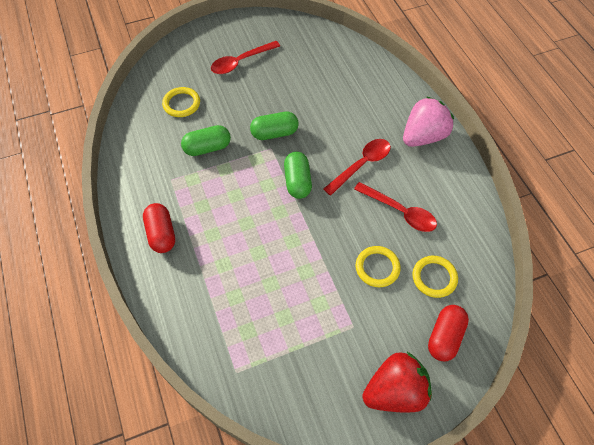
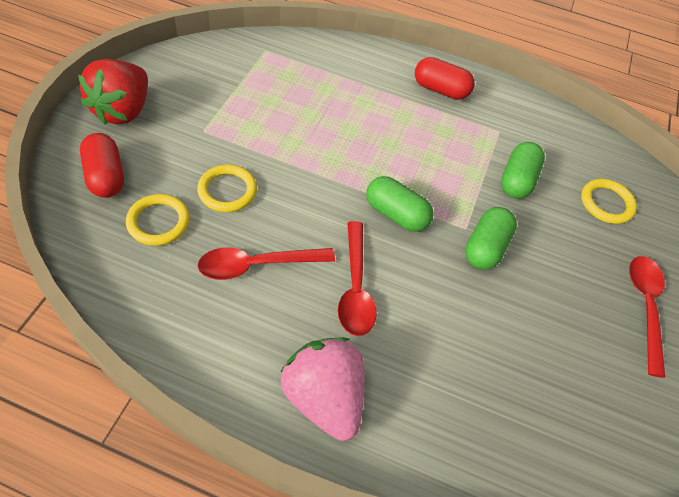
camera: 125 degrees right, 5 degrees down
(423, 136) = (323, 398): pink strawberry -> pink strawberry turned 150 degrees clockwise

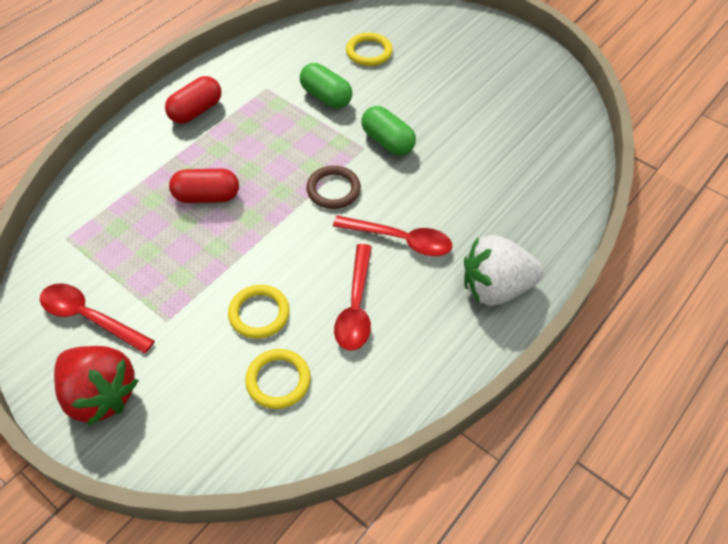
camera: 65 degrees left, 0 degrees up
(106, 176) = (197, 423): red capsule -> red capsule (207, 196)
(323, 398) = (495, 288): pink strawberry -> white strawberry
(396, 214) = (333, 190): green capsule -> brown ring
(645, 307) = (466, 70): red spoon -> red spoon (89, 317)

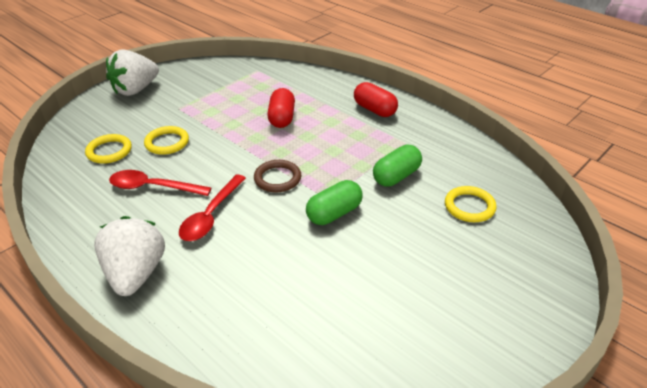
camera: 95 degrees right, 15 degrees down
(89, 317) = (192, 82): red spoon -> none
(100, 395) = (135, 90): red strawberry -> white strawberry

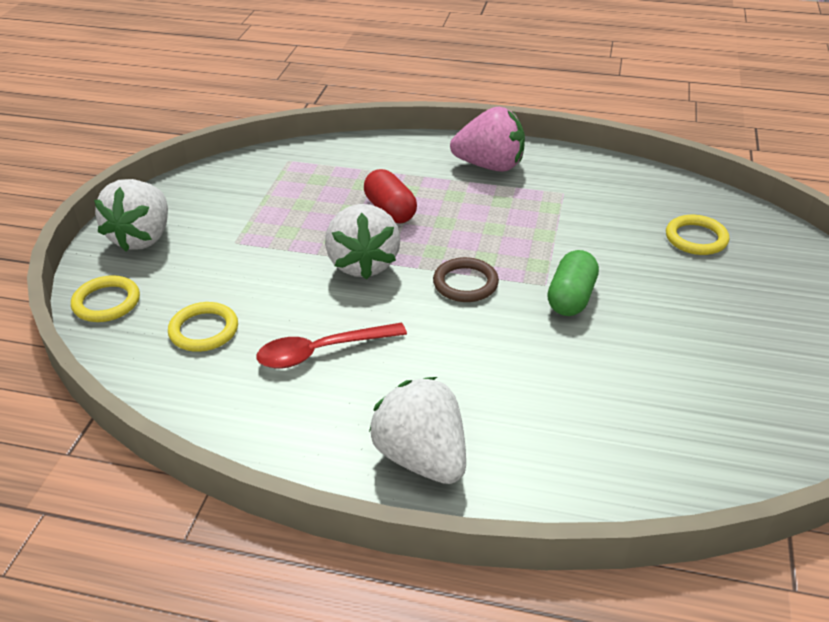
camera: 30 degrees left, 0 degrees up
(167, 143) = (274, 291): yellow ring -> yellow ring (106, 302)
(211, 216) = (435, 356): red spoon -> none
(231, 145) = (363, 264): none -> white strawberry
(374, 110) = (490, 166): red capsule -> pink strawberry
(396, 176) = (592, 233): green capsule -> none

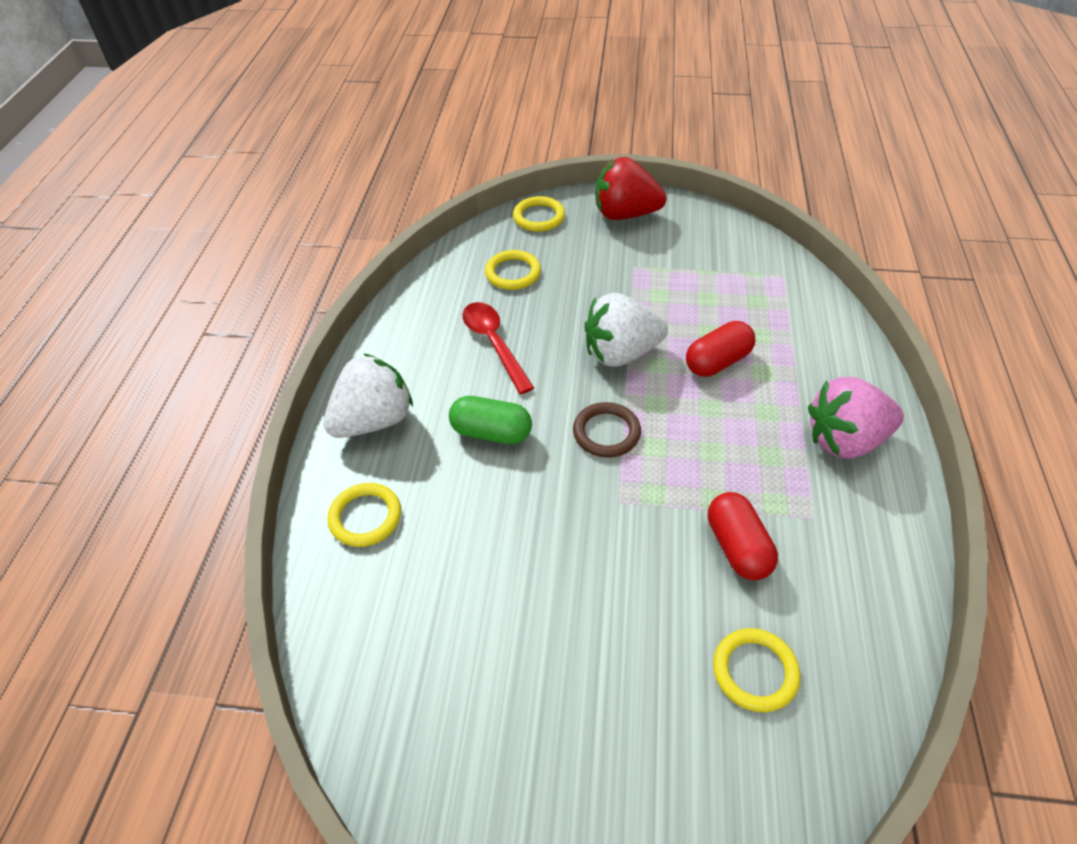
camera: 85 degrees right, 10 degrees up
(142, 238) = (625, 214): white strawberry -> red strawberry
(490, 166) = (845, 440): pink strawberry -> pink strawberry turned 75 degrees clockwise
(562, 462) = (365, 517): none -> yellow ring
(571, 298) = (599, 525): green capsule -> green capsule (491, 432)
(591, 230) = (737, 547): none -> red capsule

